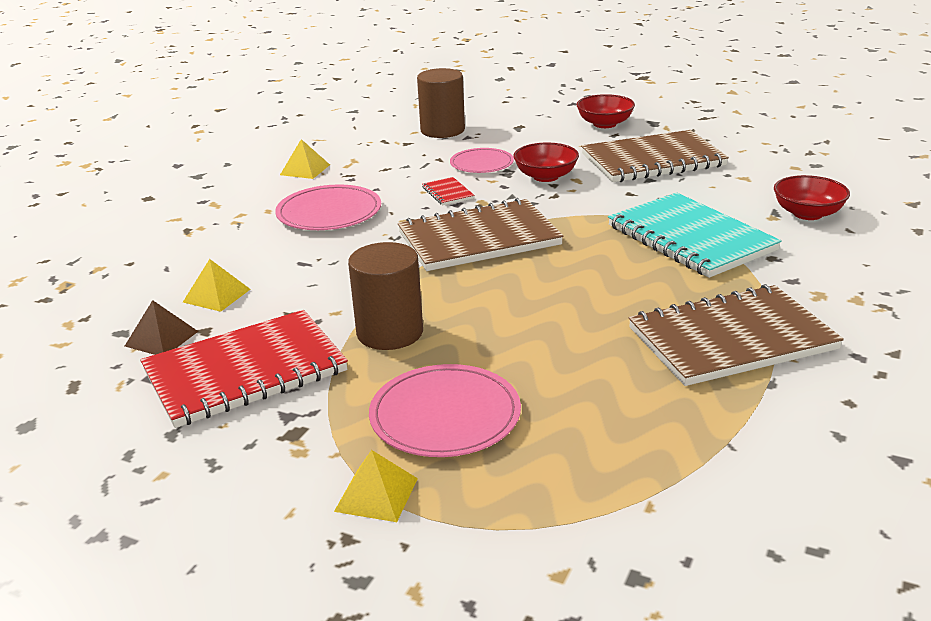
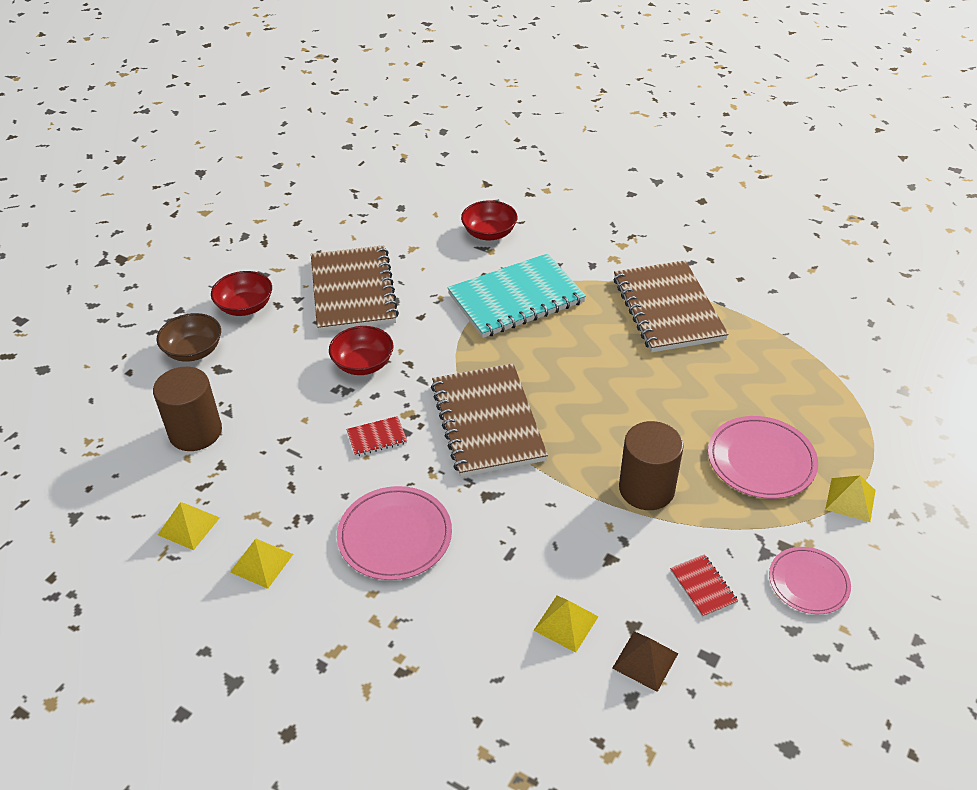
camera: 85 degrees left, 15 degrees up
(245, 371) = (703, 587): red notebook -> red notebook, size x0.41
(343, 142) = (188, 526): none -> yellow pyramid
(481, 164) = (311, 406): pink plate -> pink plate (808, 582)
(538, 116) = (193, 351): none -> brown bowl

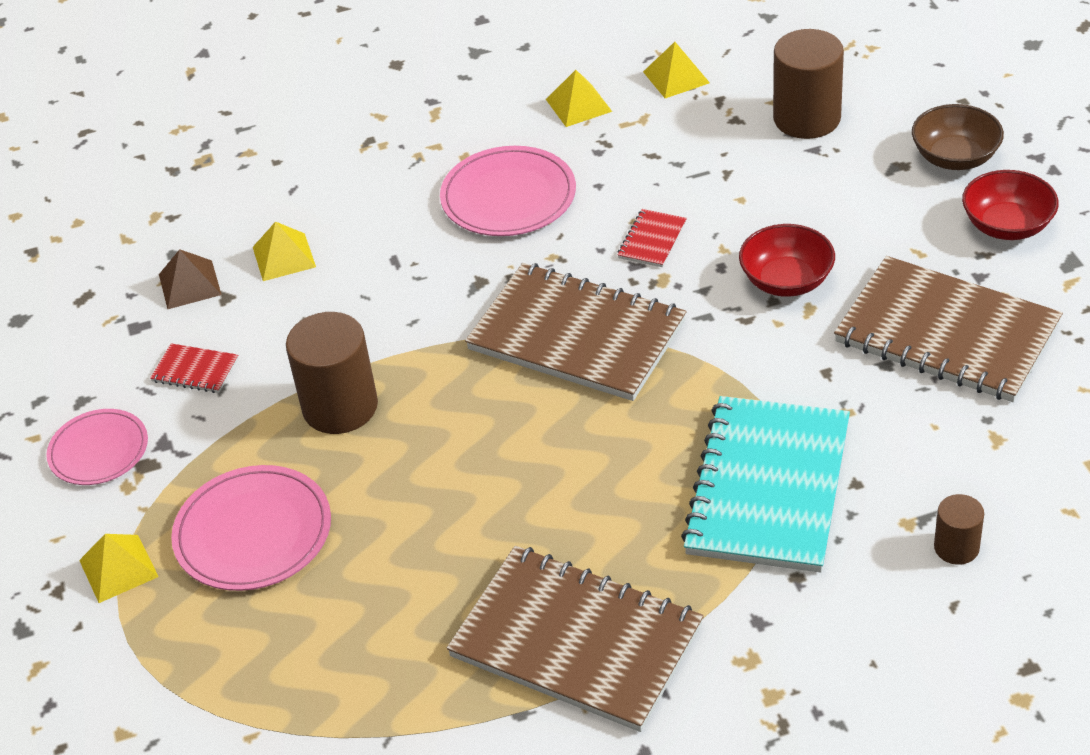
camera: 135 degrees right, 0 degrees up
(489, 233) = (956, 547): red bowl -> brown cylinder

